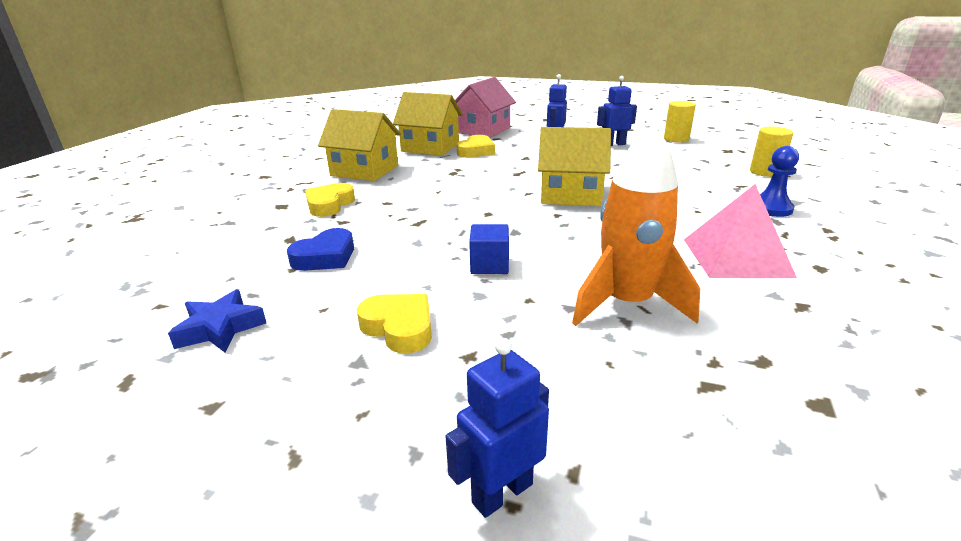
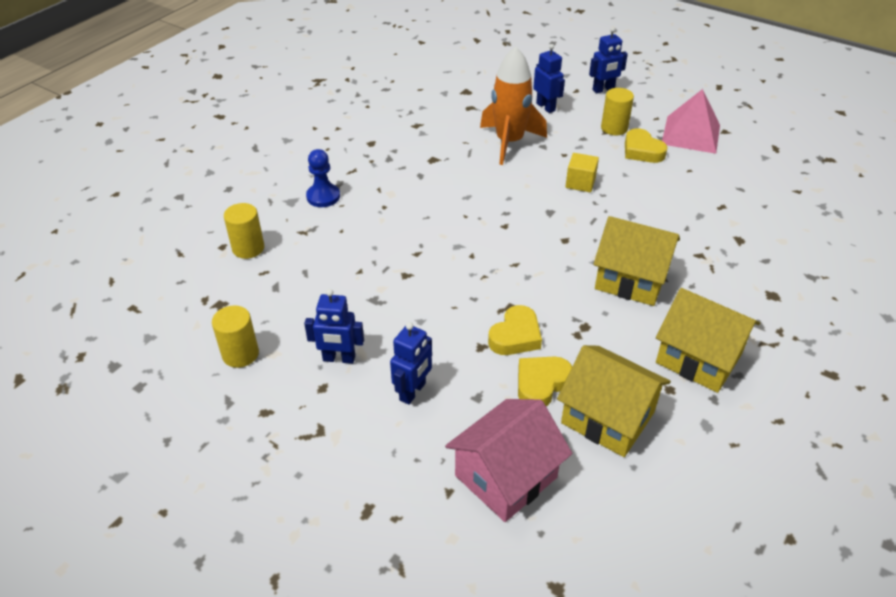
camera: 165 degrees left, 15 degrees up
(220, 328) = (746, 168): blue star -> none
(325, 257) = (702, 213): blue heart -> none
(329, 205) = (721, 286): yellow heart -> yellow heart (515, 336)
(454, 366) = (614, 128): none -> yellow cylinder
(489, 265) = (580, 183): blue cube -> yellow cube
(570, 194) = (475, 252): yellow house -> yellow house (631, 279)
(616, 394) = (546, 107): none -> blue robot
(736, 257) = (411, 159): pink pyramid -> pink pyramid (691, 134)

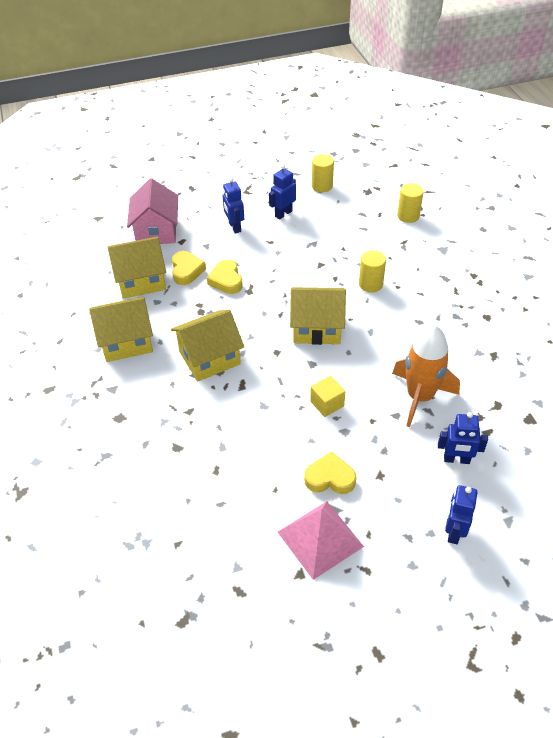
camera: 130 degrees right, 5 degrees up
(323, 197) = (435, 264): blue pawn -> none
(502, 230) = (317, 327): none -> yellow house
(614, 128) = (380, 485): yellow cylinder -> yellow cylinder (370, 284)

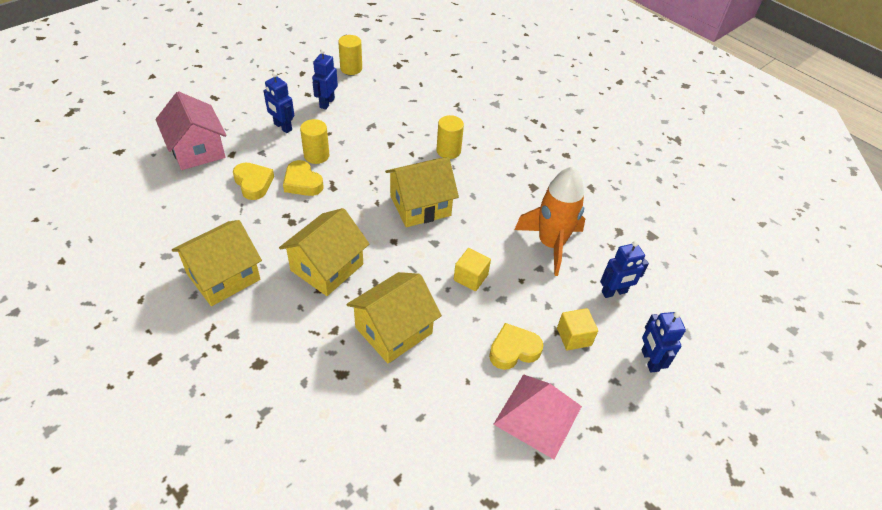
camera: 30 degrees left, 0 degrees up
(141, 280) = (206, 206): yellow house -> yellow house (393, 330)
(392, 486) = (574, 337): none -> yellow cube
(408, 216) = (448, 80): yellow cylinder -> yellow cylinder (316, 155)

